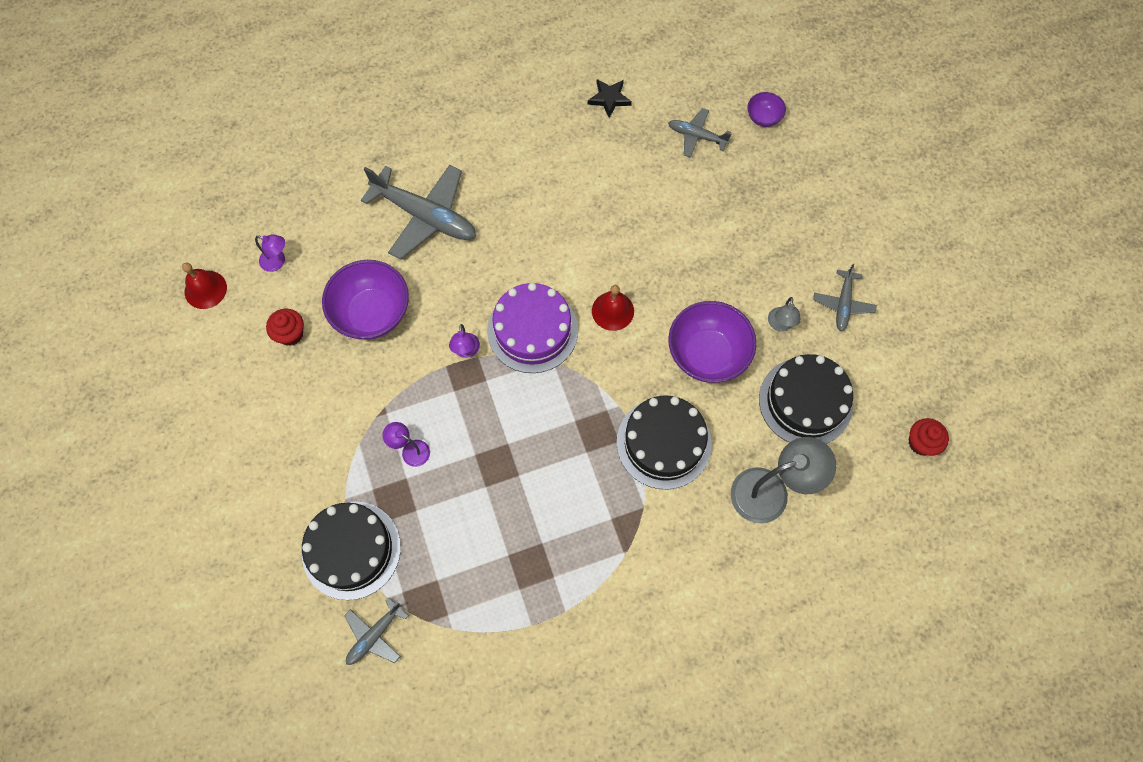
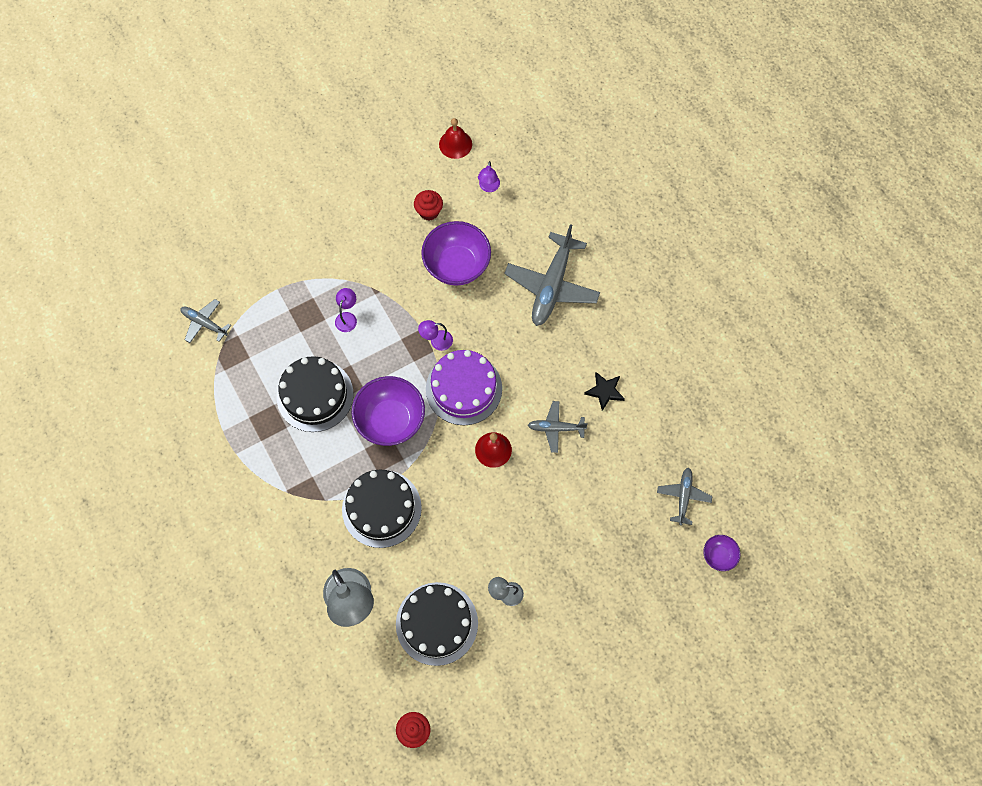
camera: 80 degrees right, 0 degrees up
(351, 550) = (265, 293): black cake -> black cake (315, 395)
(609, 99) = (704, 414): black star -> black star (605, 391)
(707, 354) = (466, 534): purple bowl -> purple bowl (390, 420)
(843, 304) = (537, 649): grey plane -> grey plane (556, 428)

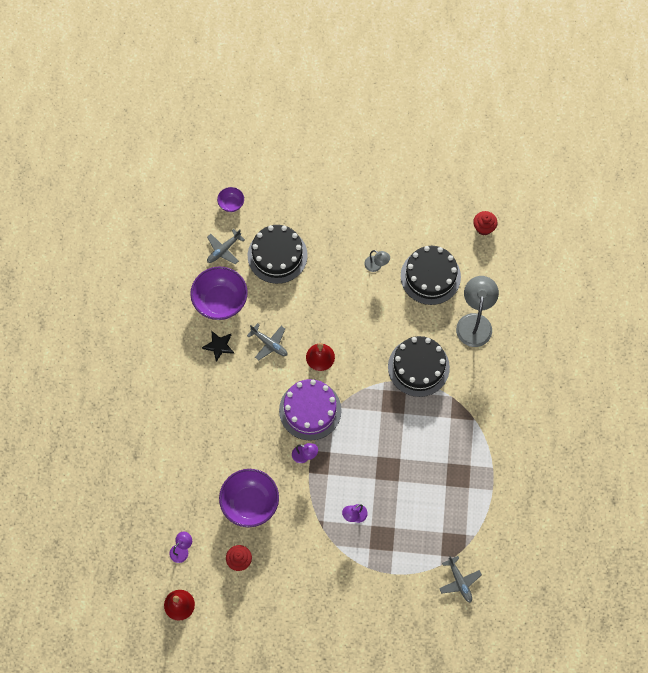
camera: 145 degrees left, 0 degrees up
(315, 395) = (414, 473): black cake -> black cake (277, 255)
(390, 420) = (374, 421): purple bowl -> purple bowl (220, 301)
(552, 286) = (196, 442): grey plane -> none

